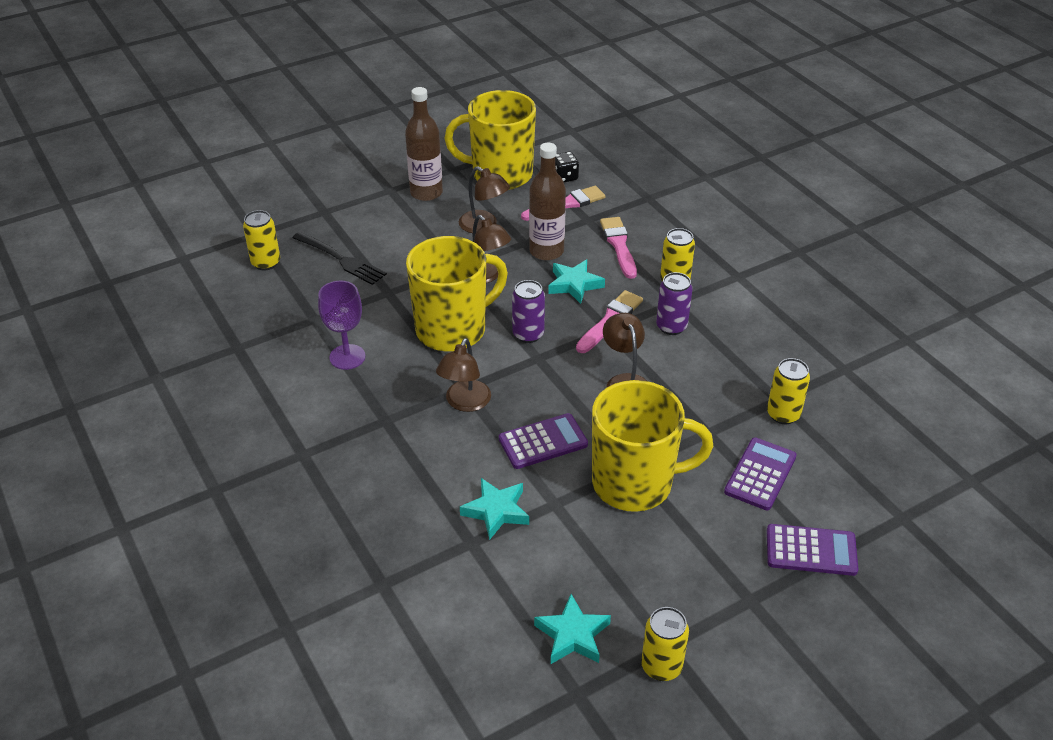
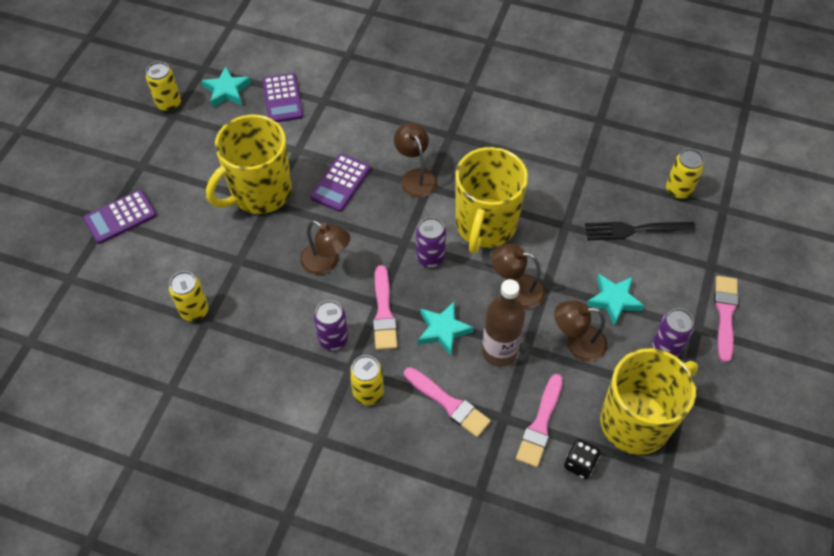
camera: 140 degrees right, 15 degrees up
(347, 357) = (526, 159): purple goblet -> none
(360, 186) = (725, 314): none -> pink brush
(426, 193) = (666, 347): brown bottle -> purple can
(496, 511) = (327, 125): turquoise star -> turquoise star (614, 300)
(760, 474) = (182, 250): purple calculator -> purple calculator (282, 98)

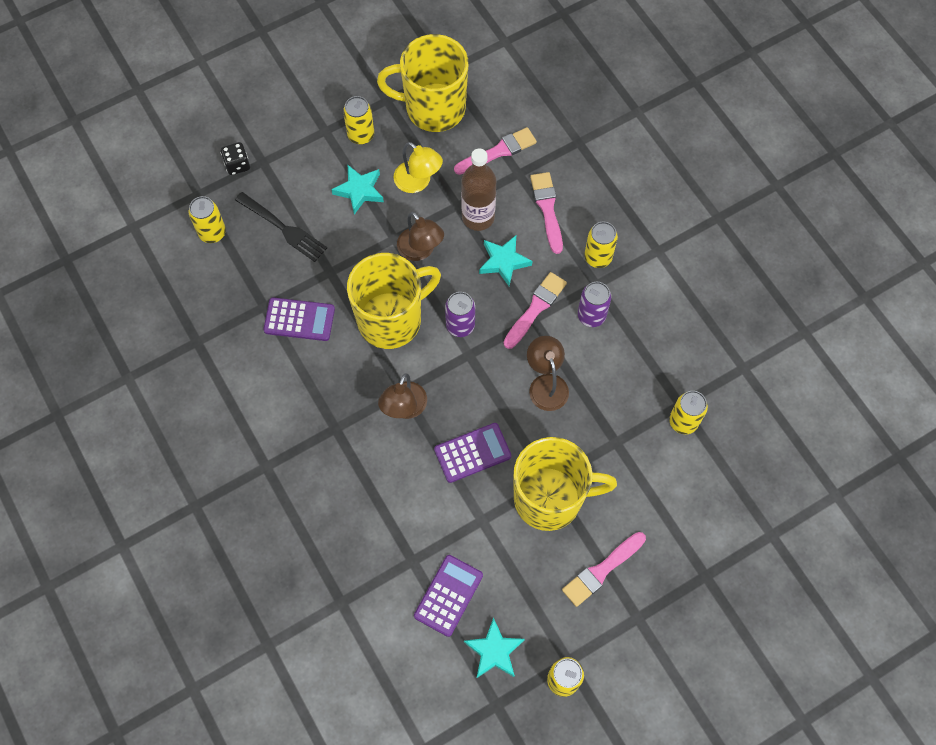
camera: 140 degrees left, 10 degrees up
(120, 217) = (691, 569): purple calculator -> purple calculator (299, 320)
(577, 343) = (418, 182): brown lamp -> yellow lamp
(579, 464) = (497, 112): black dice -> black dice (237, 165)
(666, 347) = (361, 135): purple can -> yellow can
(725, 314) = (295, 125): pink brush -> pink brush (601, 570)

